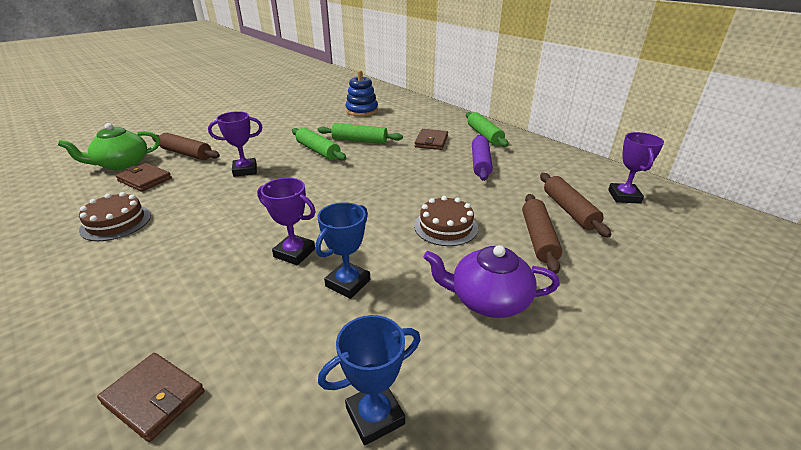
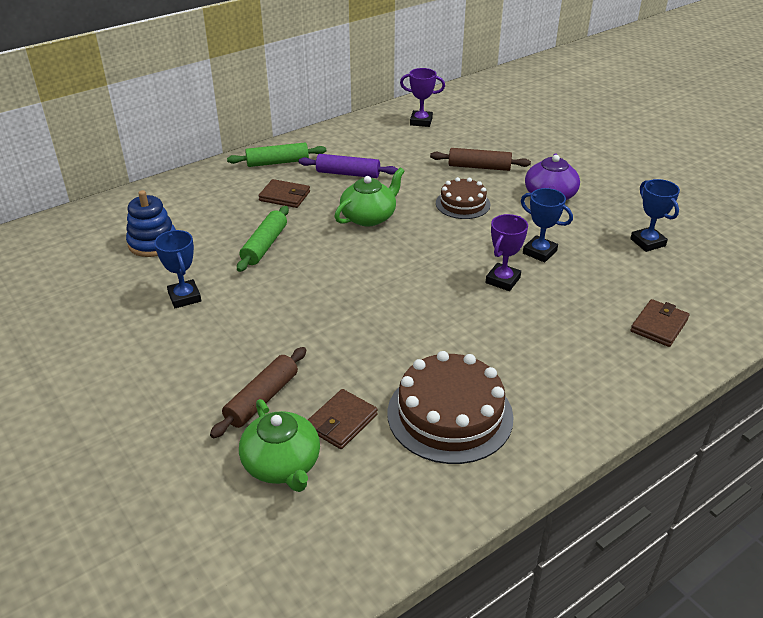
camera: 85 degrees left, 5 degrees up
(116, 222) = (450, 414): brown cake -> brown cake, size x1.67
(245, 170) = (331, 332): purple trophy -> none
(301, 124) = (184, 297): none -> blue trophy
(318, 151) = (287, 277): green rolling pin -> none
(407, 176) = (369, 217): none -> green teapot
(569, 210) = (440, 147): brown rolling pin -> none

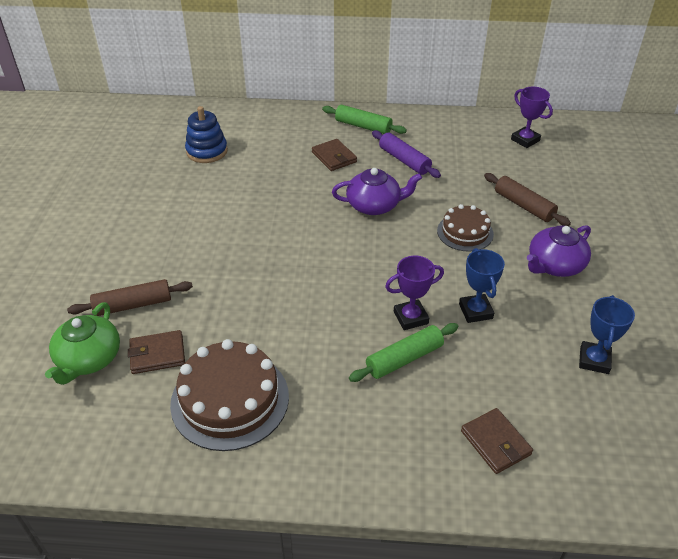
camera: 40 degrees right, 5 degrees up
(184, 297) = (178, 202): blue trophy -> none
(265, 245) = (272, 190): green rolling pin -> green rolling pin (404, 359)
(369, 217) = (374, 205): green teapot -> purple teapot
(659, 325) = (495, 443): brown wallet -> brown wallet turned 75 degrees clockwise

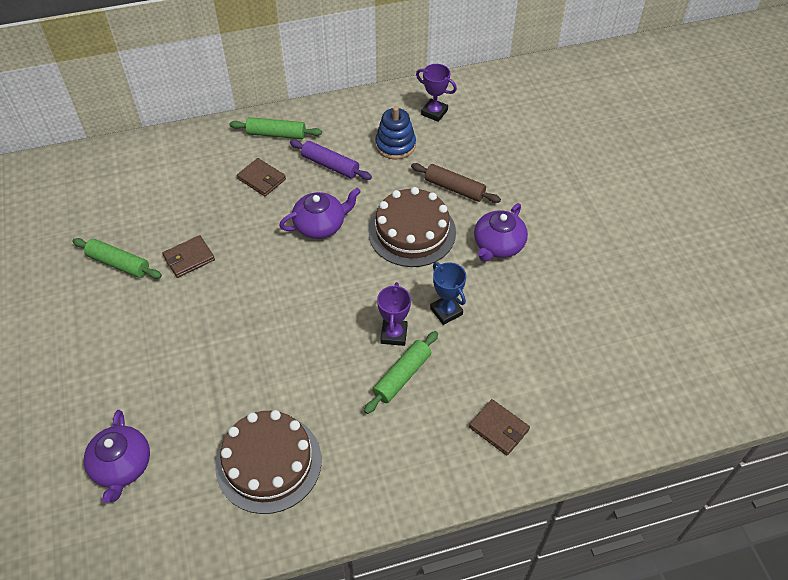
camera: 20 degrees left, 10 degrees up
(89, 359) = (122, 466): green teapot -> purple teapot
(133, 305) = (137, 399): brown rolling pin -> none
(157, 354) = (184, 441): brown wallet -> brown wallet (189, 258)
(174, 192) = (119, 263): none -> green rolling pin
(207, 151) = (130, 205): blue stacking toy -> blue stacking toy (395, 145)
(410, 317) = (394, 334): purple trophy -> purple trophy turned 45 degrees counterclockwise
(465, 232) = (412, 232): brown cake -> brown cake, size x1.67
(594, 360) = (554, 329): blue trophy -> none

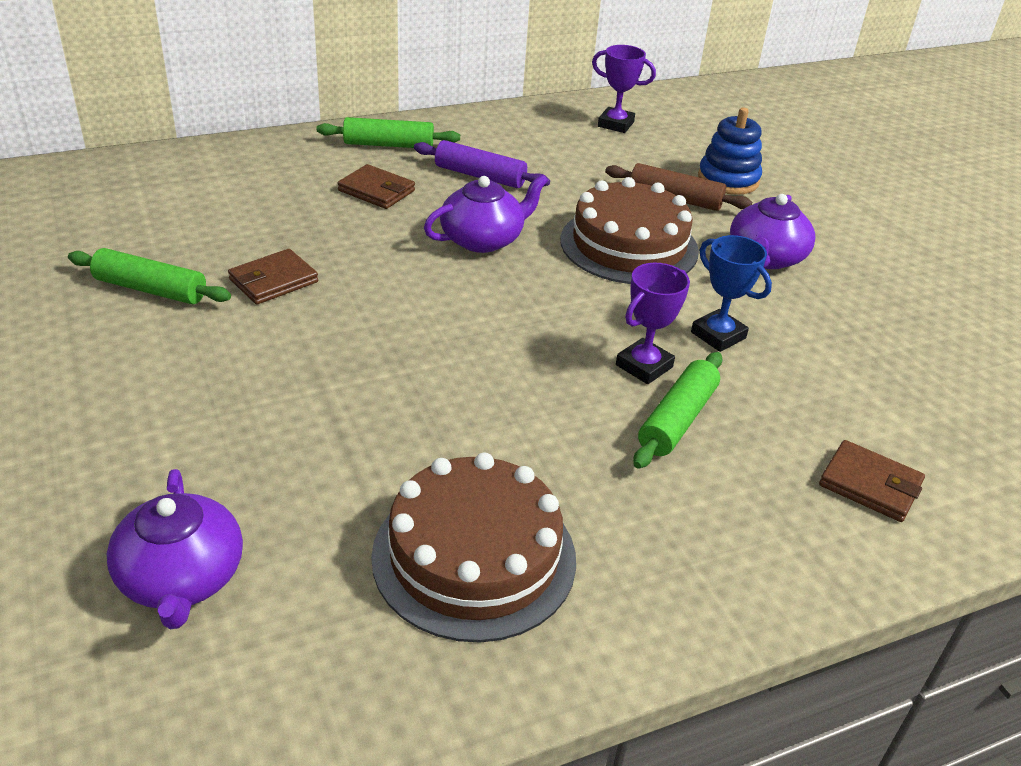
camera: 10 degrees left, 15 degrees down
(394, 334) = (644, 366): purple trophy -> purple trophy turned 45 degrees clockwise
(395, 145) = (571, 155): blue stacking toy -> blue stacking toy (728, 180)

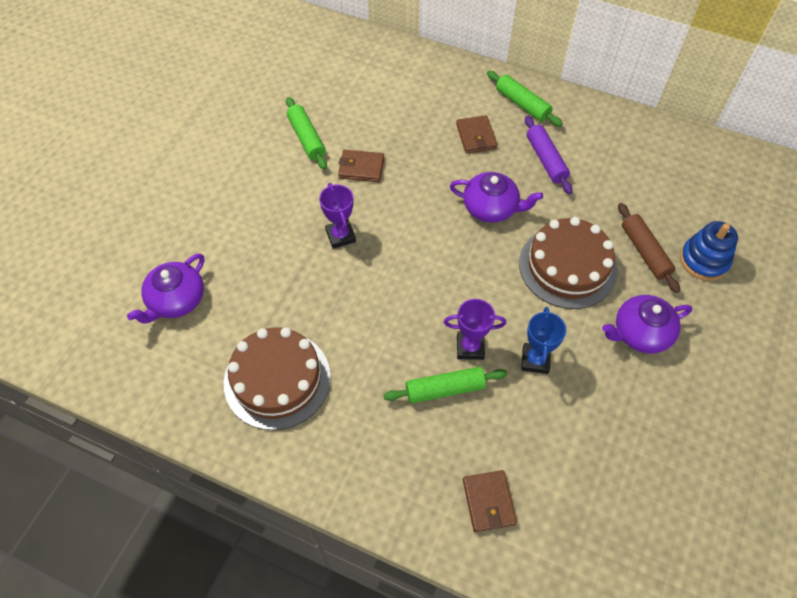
camera: 50 degrees right, 20 degrees up
(615, 124) = (689, 168): purple trophy -> purple trophy (340, 236)

